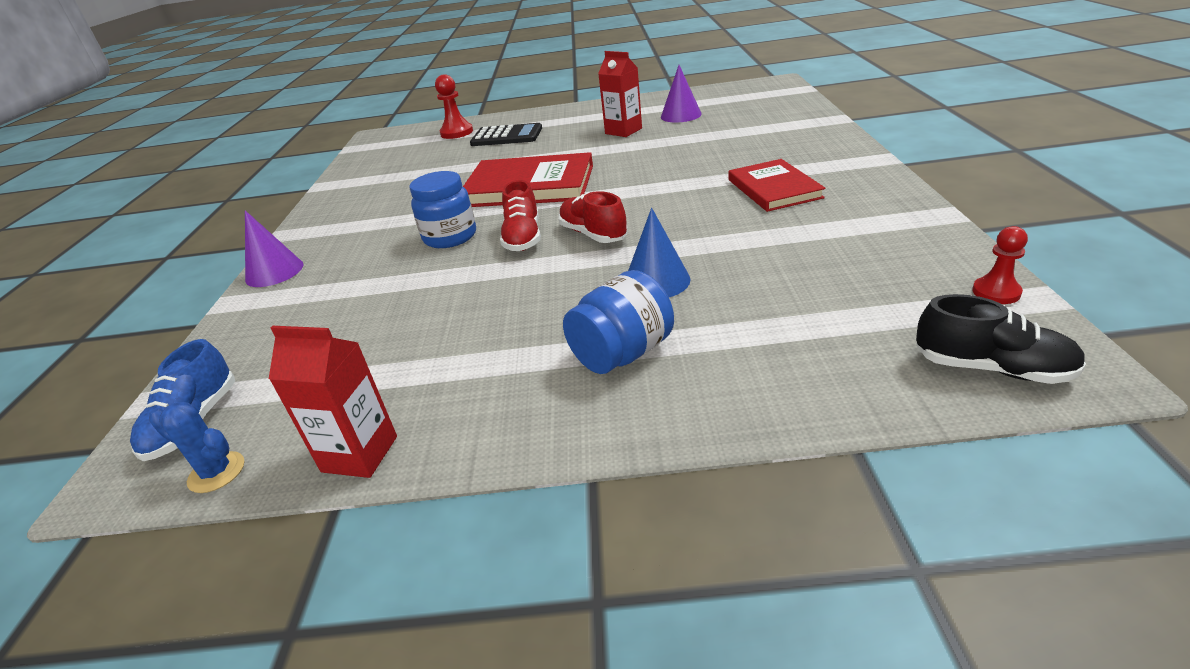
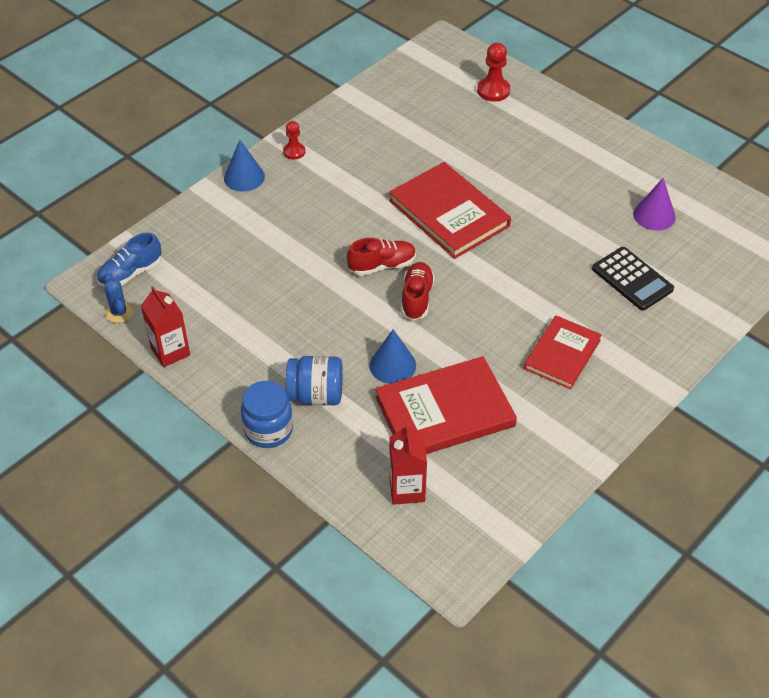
camera: 40 degrees right, 15 degrees up
(274, 272) = (244, 177): purple cone -> blue cone
(450, 237) = (351, 227): blue jar -> blue jar (268, 430)
(507, 136) = (514, 130): black calculator -> black calculator (632, 279)
(523, 238) = (382, 266): red shoe -> red shoe turned 150 degrees counterclockwise
(623, 131) = (589, 199): red carton -> red carton (407, 489)
(768, 273) = (445, 412): none -> red book
(991, 368) = (430, 545): black shoe -> none
(996, 292) = (511, 522): red pawn -> red pawn (294, 152)

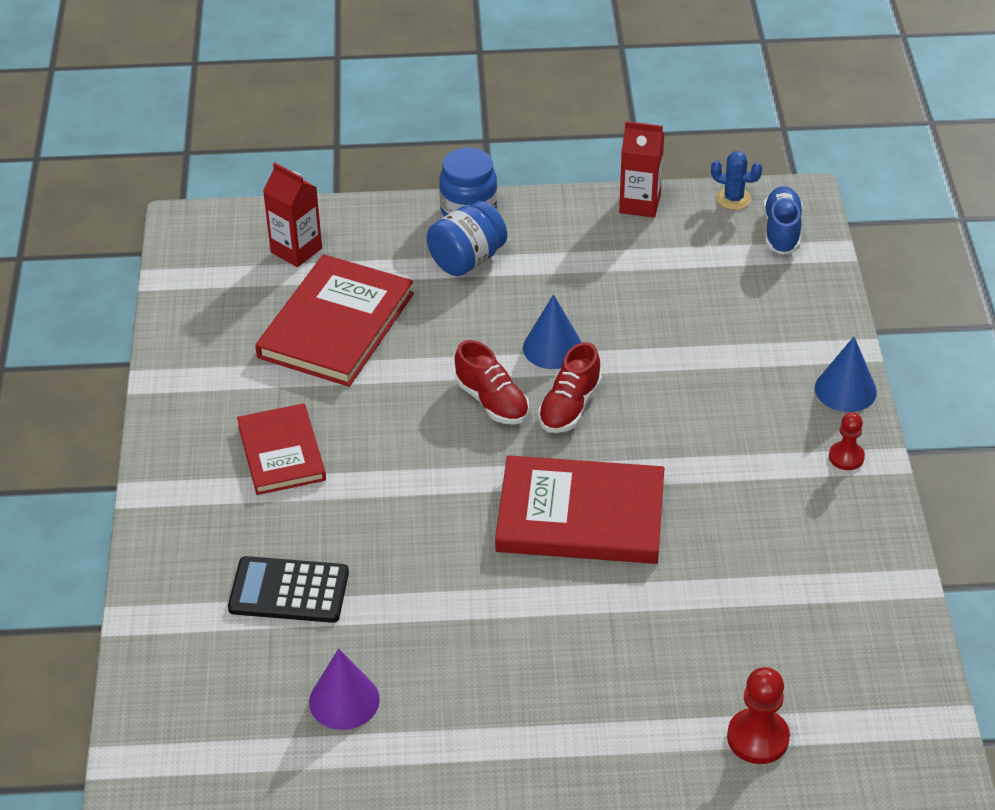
camera: 135 degrees right, 5 degrees down
(392, 365) = (433, 328): blue cone -> blue cone (552, 348)

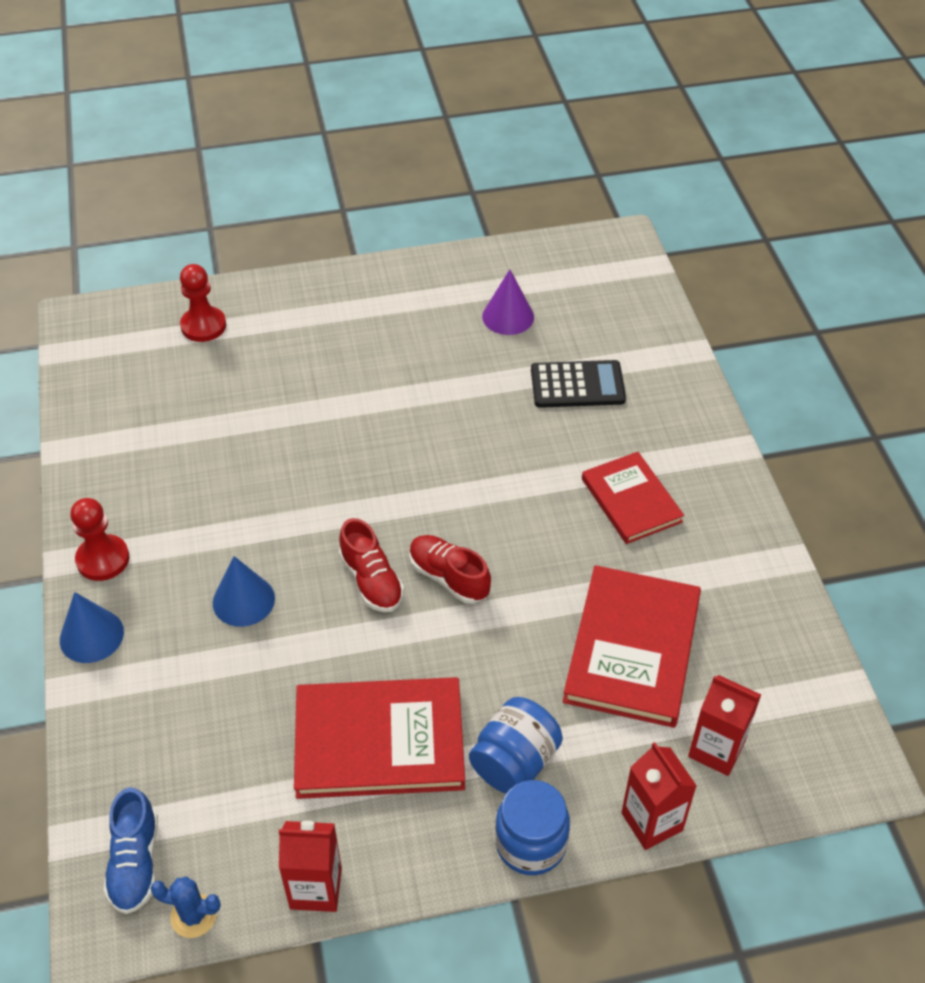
camera: 170 degrees right, 5 degrees up
(369, 214) = (652, 822): none -> red carton
(552, 348) = (397, 649): blue cone -> blue cone (243, 600)
(569, 407) = (371, 581): red shoe -> red shoe turned 135 degrees clockwise
(580, 516) = (349, 473): red book -> red book (379, 741)
(846, 457) = (103, 559): red pawn -> red pawn, size x1.55

